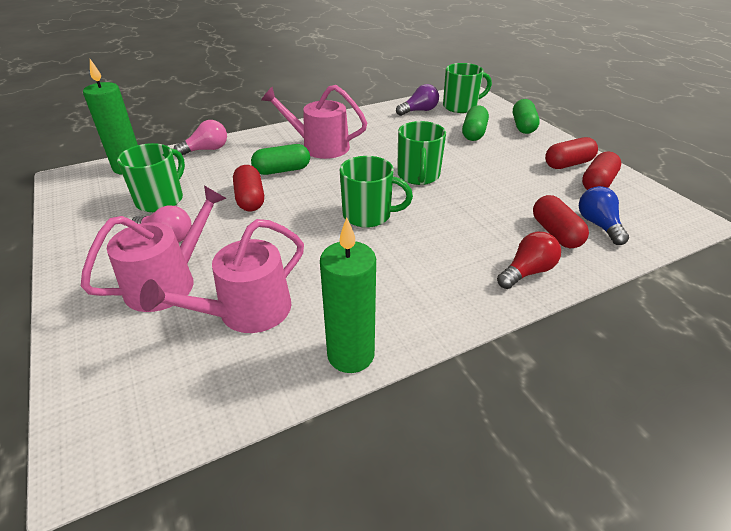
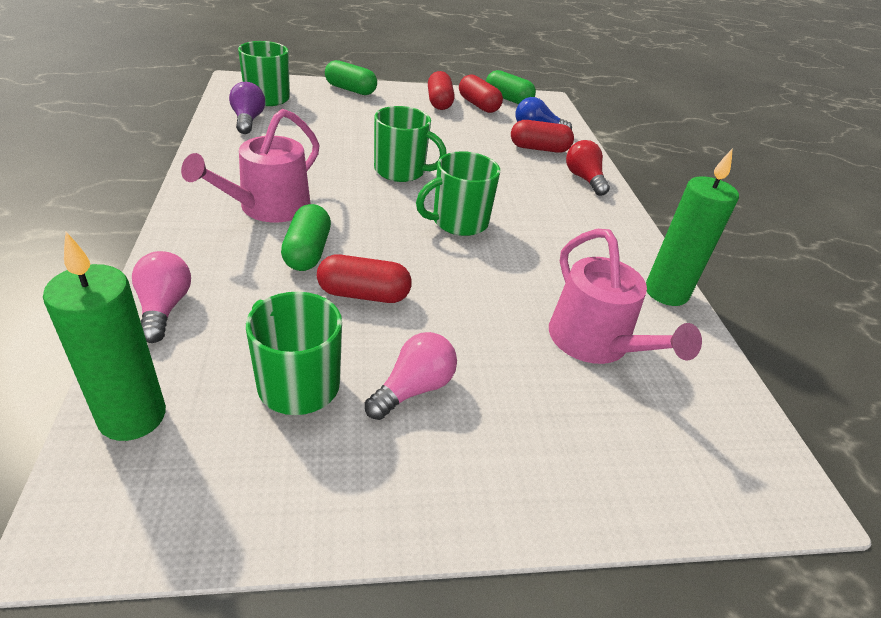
camera: 75 degrees left, 0 degrees up
(168, 282) = (520, 400): pink watering can -> none
(368, 215) = (458, 222): green mug -> green mug turned 150 degrees counterclockwise
(473, 133) = (339, 114): green capsule -> green capsule (508, 99)

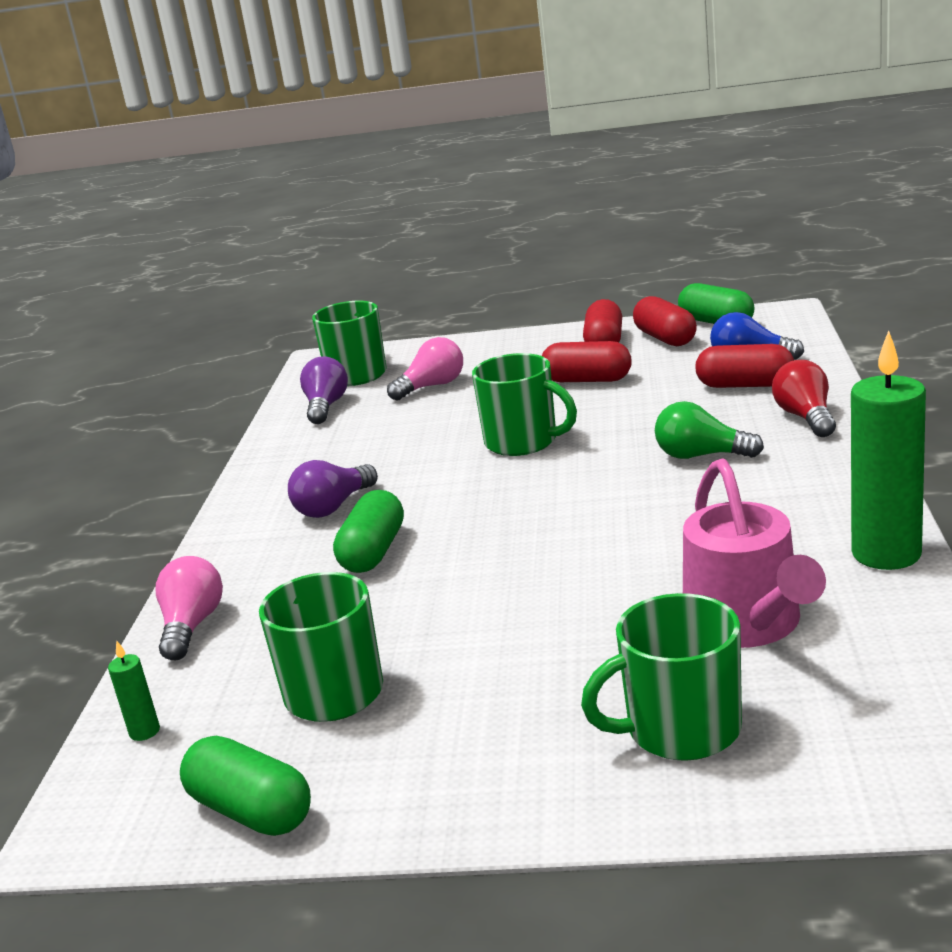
camera: 20 degrees right, 15 degrees down
(132, 416) = (144, 731): green candle -> green candle, size x0.42
(268, 207) = (333, 507): pink watering can -> purple light bulb
(350, 90) = (475, 347): green capsule -> green capsule (251, 811)
(363, 294) = (435, 593): red capsule -> red capsule (587, 380)
(414, 389) = (476, 689): pink light bulb -> pink light bulb (432, 386)
(458, 222) = (589, 496): green mug -> green mug (680, 730)
(526, 199) = (701, 456): none -> green light bulb

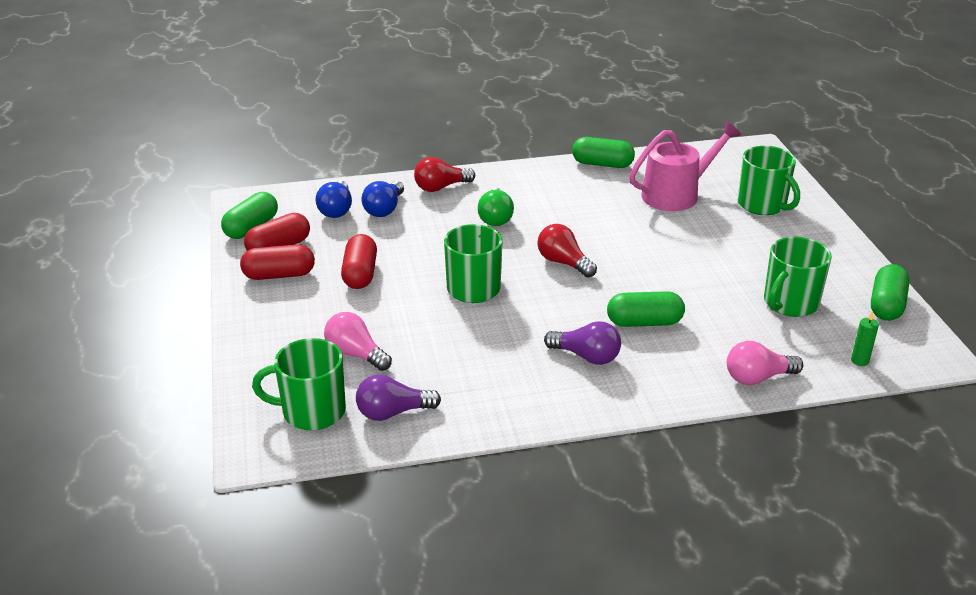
camera: 110 degrees left, 10 degrees up
(554, 501) = (563, 263): none -> red light bulb
(745, 385) = (384, 209): red capsule -> blue light bulb
(886, 554) = (602, 164): green candle -> green capsule

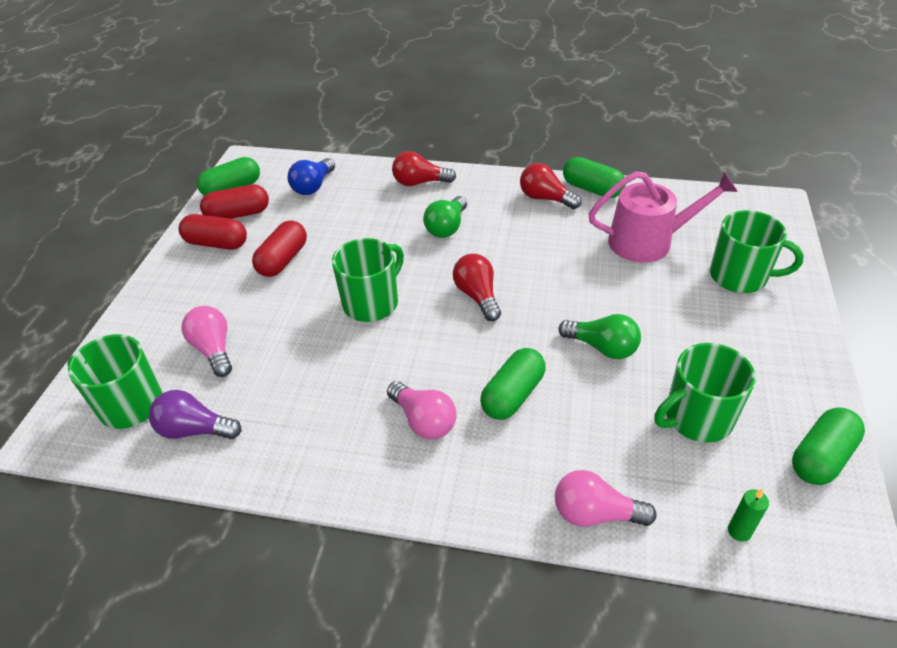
camera: 25 degrees right, 10 degrees up
(384, 209) = (354, 195): blue light bulb -> none
(567, 179) = (545, 198): none -> red light bulb
(586, 356) = (424, 421): purple light bulb -> pink light bulb
(644, 322) = (513, 395): green capsule -> green capsule turned 75 degrees counterclockwise
(691, 275) = (602, 347): none -> green light bulb
(763, 205) = (740, 277): green mug -> green mug turned 60 degrees counterclockwise

